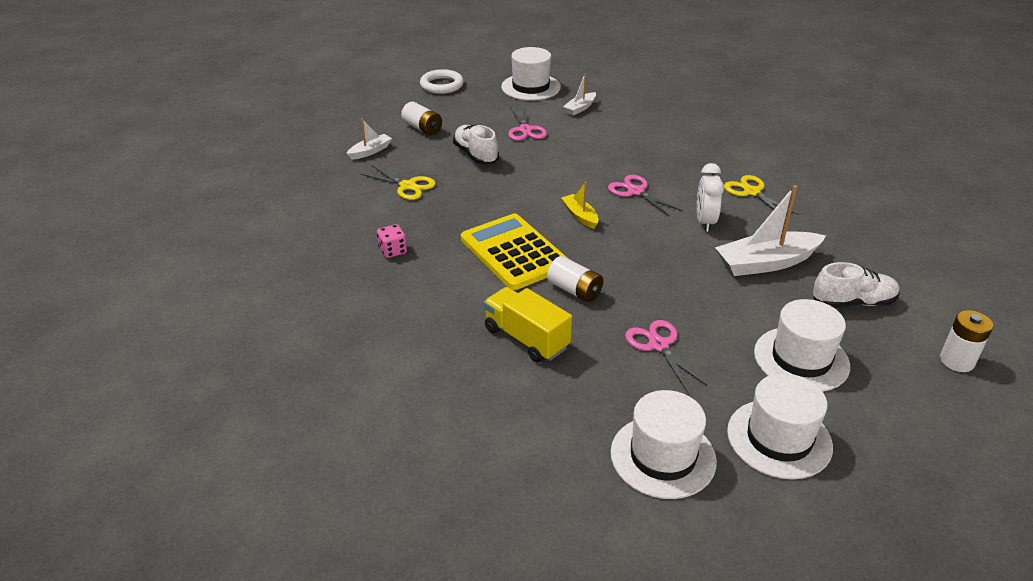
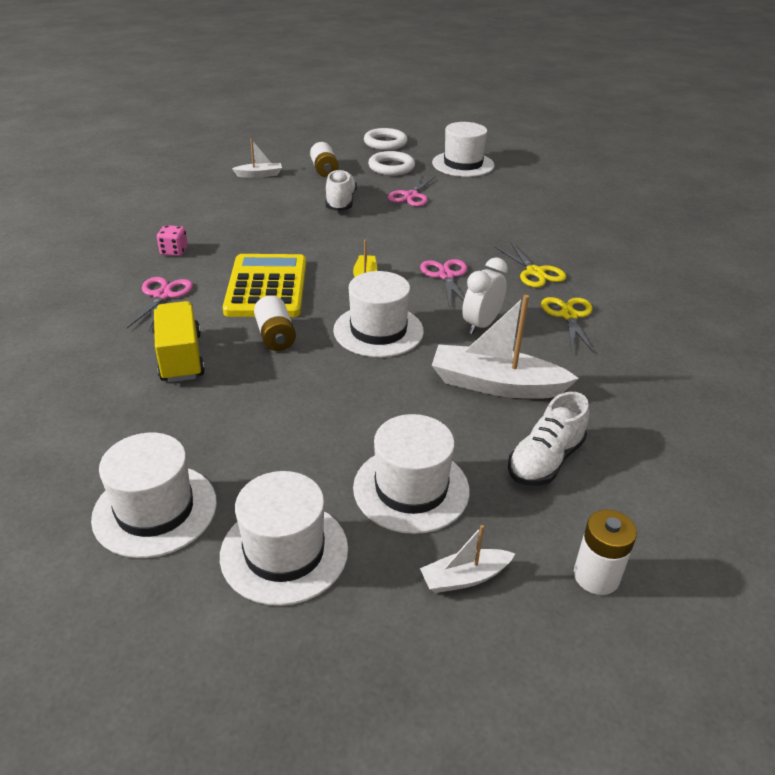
camera: 30 degrees right, 0 degrees up
(407, 186) = (252, 208): yellow scissors -> yellow scissors (535, 272)
(476, 108) = (391, 167): none -> white ring
(580, 108) = (487, 193): white boat -> white boat (464, 577)
(642, 255) = (378, 331): none -> white hat
(658, 345) = (286, 412): pink scissors -> pink scissors (162, 295)
(853, 302) = (545, 460): white shoe -> white shoe turned 105 degrees clockwise

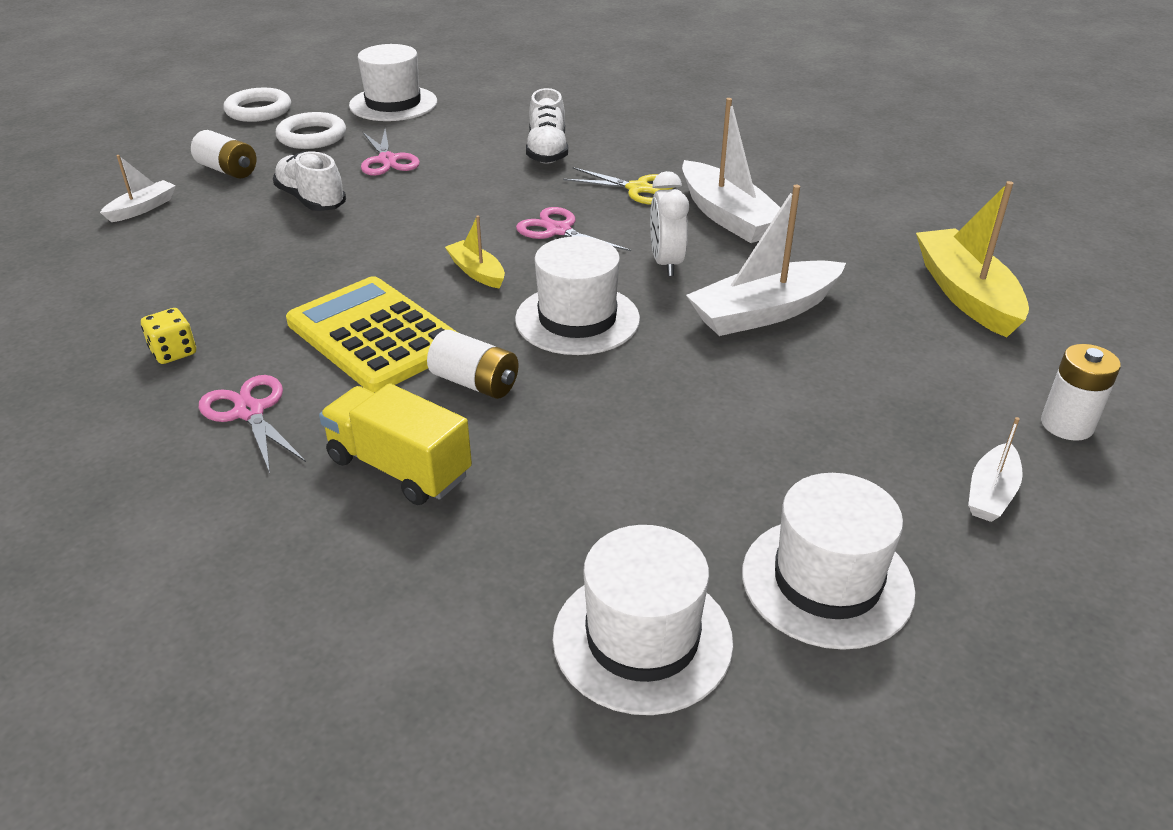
camera: 40 degrees left, 0 degrees up
(174, 251) = (173, 352): pink dice -> yellow dice
(411, 489) = (839, 449): white hat -> none
(545, 460) = (900, 356): white shoe -> white shoe (547, 151)
(568, 316) = (728, 216): yellow scissors -> white boat
(666, 450) = (966, 294): none -> yellow boat

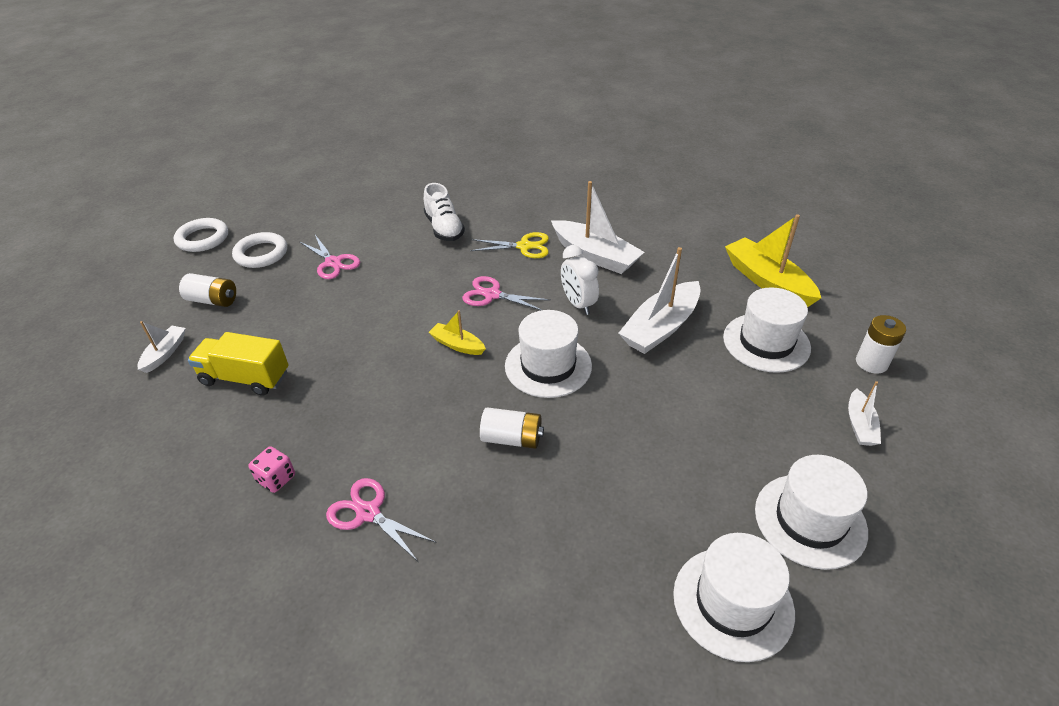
camera: 20 degrees left, 5 degrees up
(173, 352) = (276, 478): yellow dice -> pink dice
(311, 200) = (297, 312): white shoe -> none
(375, 335) = (418, 419): yellow calculator -> none
(393, 104) = (306, 210): white hat -> white hat (766, 342)
(399, 467) = (503, 525): yellow truck -> yellow truck (245, 378)

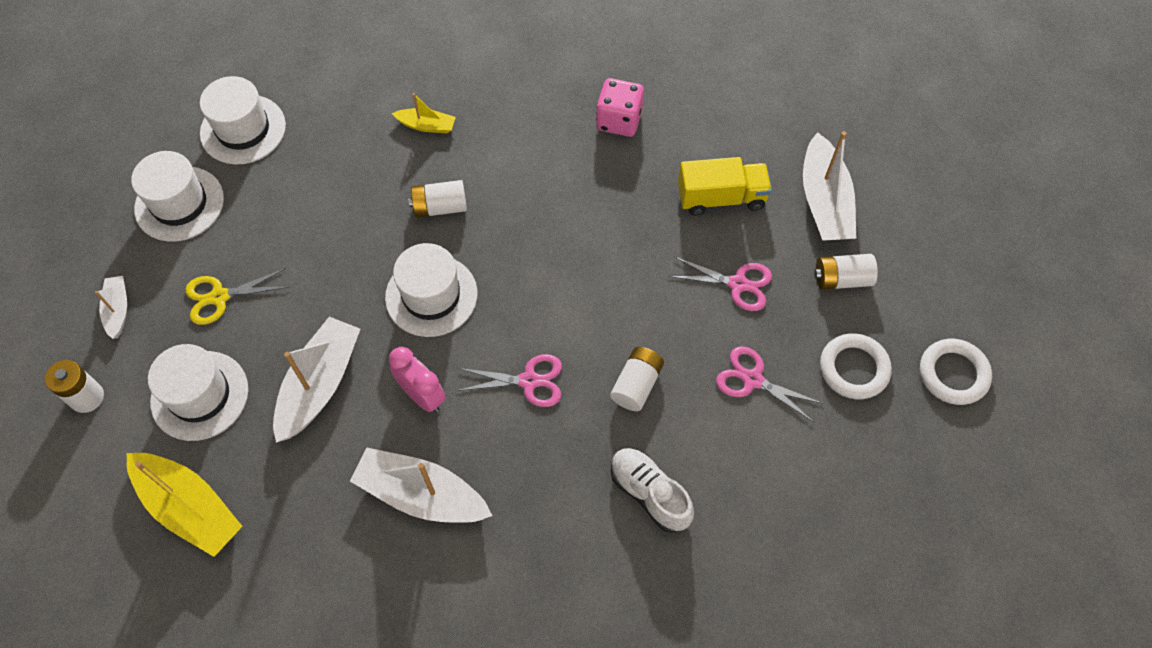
camera: 160 degrees right, 20 degrees up
(165, 353) = (824, 201): white boat -> white boat, size x1.91
(276, 478) = (619, 120): pink dice -> pink dice, size x1.60
(368, 513) = (529, 116): pink scissors -> pink scissors (738, 284)
(415, 277) = (636, 384): none -> white battery
(457, 345) = (536, 296): yellow boat -> yellow boat (426, 125)
(524, 246) = (523, 486): yellow scissors -> yellow scissors (219, 297)
(578, 304) = (422, 395): white clock -> pink clock

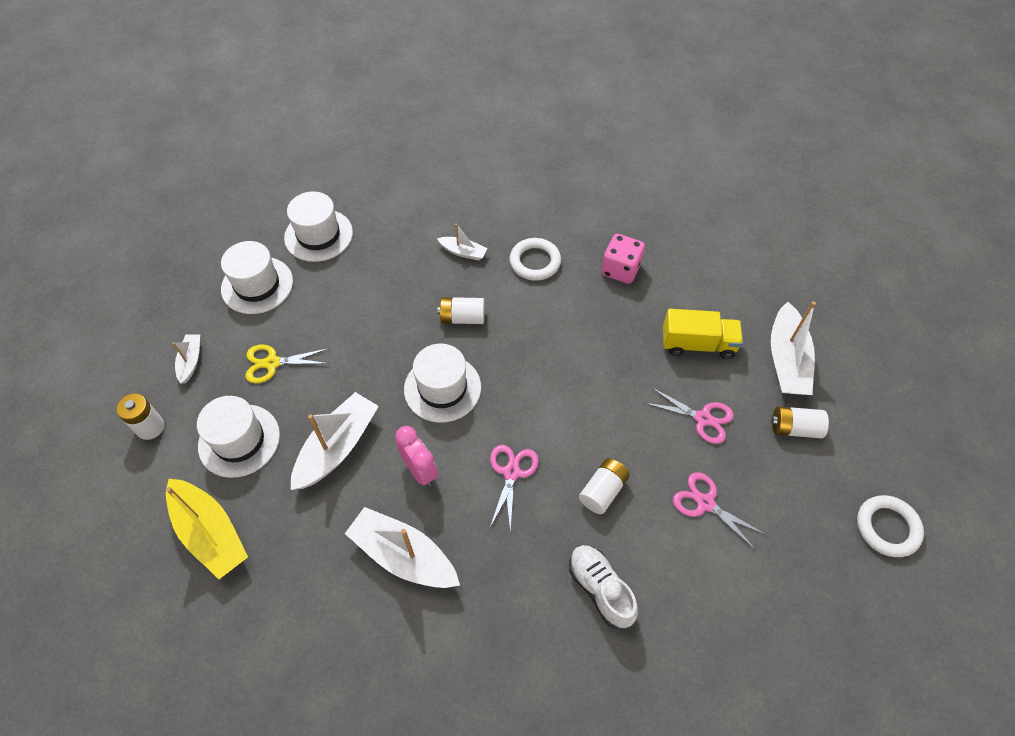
camera: 10 degrees right, 5 degrees down
(426, 125) = (463, 252): yellow boat -> white boat
(529, 381) = (511, 472): pink scissors -> pink scissors turned 90 degrees counterclockwise
(854, 368) = (797, 508): white ring -> white ring (535, 262)

